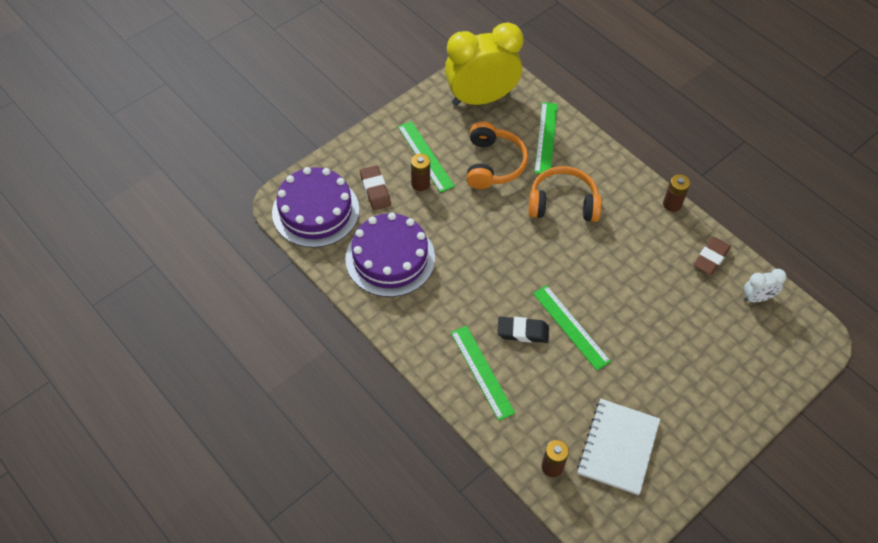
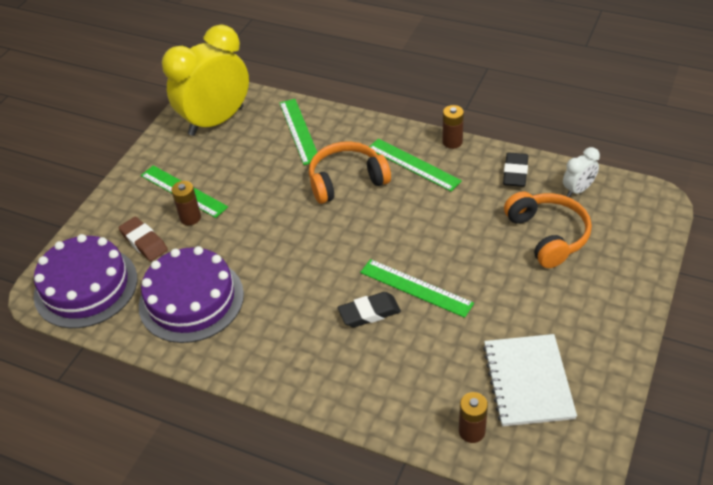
camera: 20 degrees left, 10 degrees down
(482, 372) = (347, 369): green ruler -> green ruler (413, 164)
(493, 164) = (258, 172): orange headphones -> orange headphones (548, 235)
(711, 258) = (515, 173): brown eraser -> black eraser

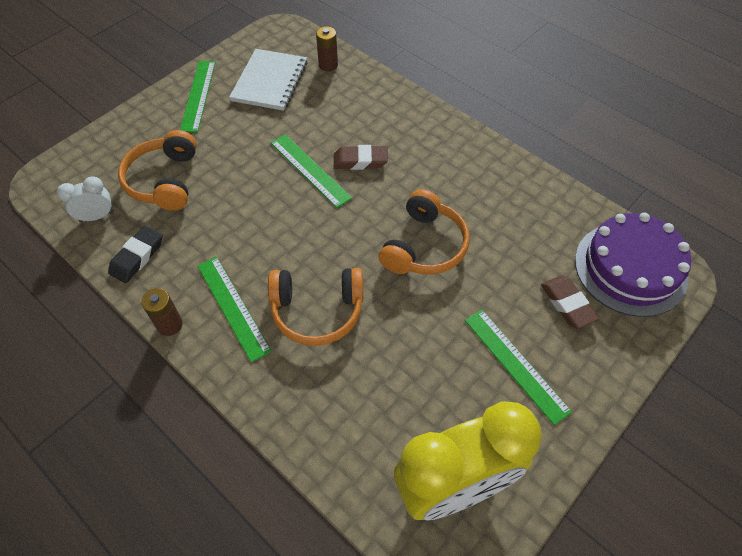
camera: 165 degrees left, 10 degrees up
(190, 218) = (511, 320): brown battery -> none
(191, 300) = (519, 221): purple cake -> none
(276, 251) = (424, 246): none -> orange headphones
(299, 131) = (342, 417): green ruler -> green ruler (198, 95)
(369, 313) = (360, 161): black eraser -> brown eraser

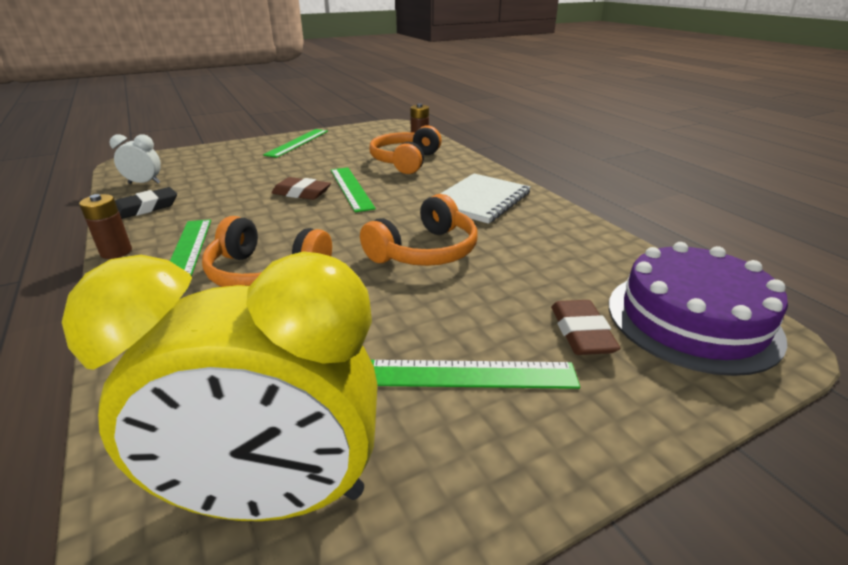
camera: 20 degrees right, 25 degrees down
(164, 180) = (220, 175): orange headphones -> orange headphones (405, 161)
(270, 81) = (362, 144): white notebook -> white notebook (480, 200)
(360, 161) = (403, 190): brown eraser -> brown eraser (301, 193)
(515, 364) = (471, 375): green ruler -> green ruler turned 75 degrees counterclockwise

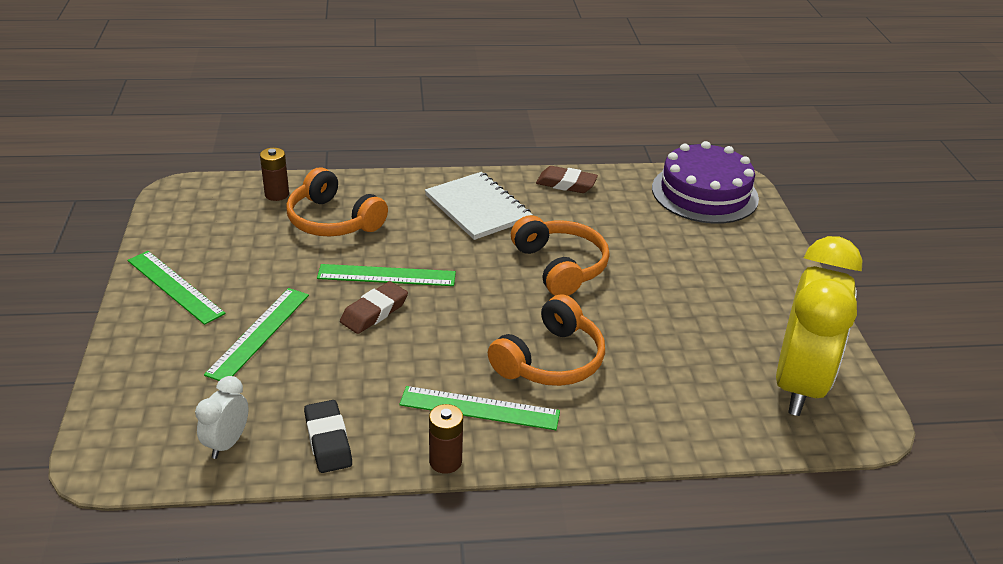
camera: 70 degrees left, 5 degrees up
(471, 375) = (725, 292): green ruler -> green ruler (259, 333)
(581, 333) = (701, 237): brown eraser -> brown eraser (566, 184)

